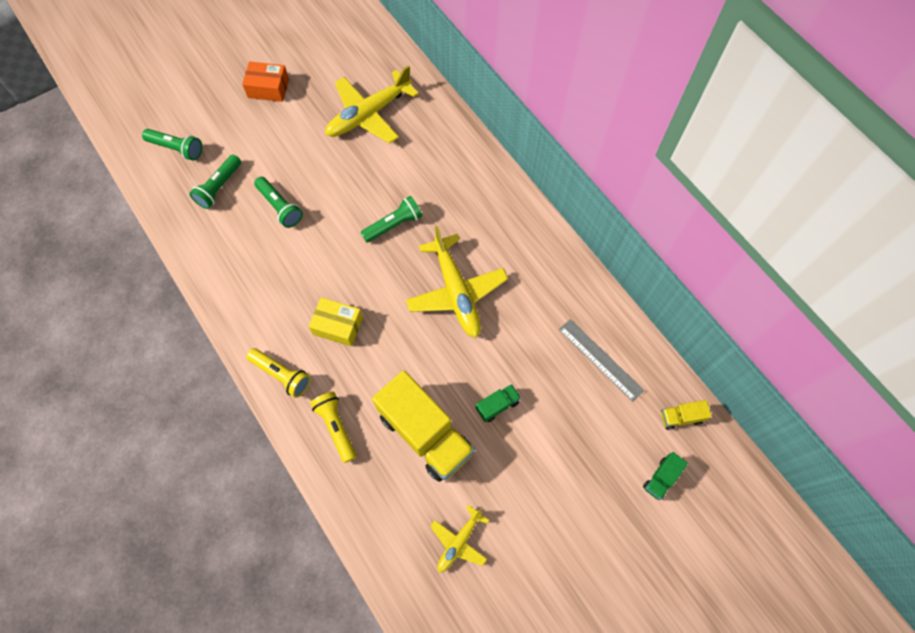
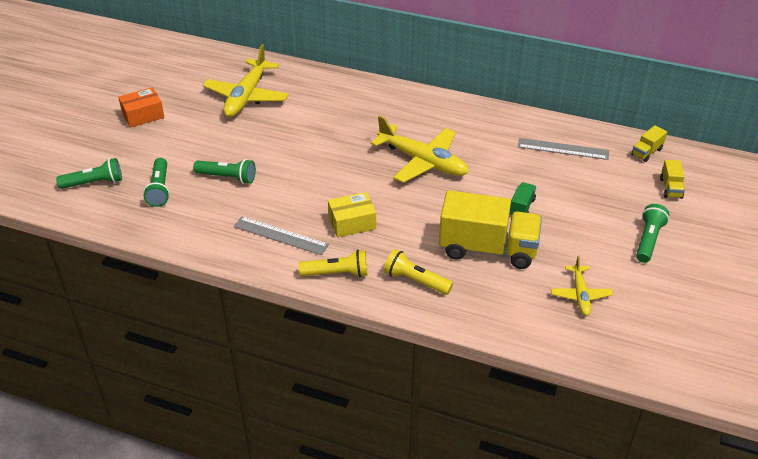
camera: 35 degrees left, 25 degrees down
(271, 302) = (280, 235): none -> grey ruler
(393, 225) = (334, 147): green flashlight -> green flashlight (648, 240)
(661, 478) = (670, 188): green truck -> yellow truck

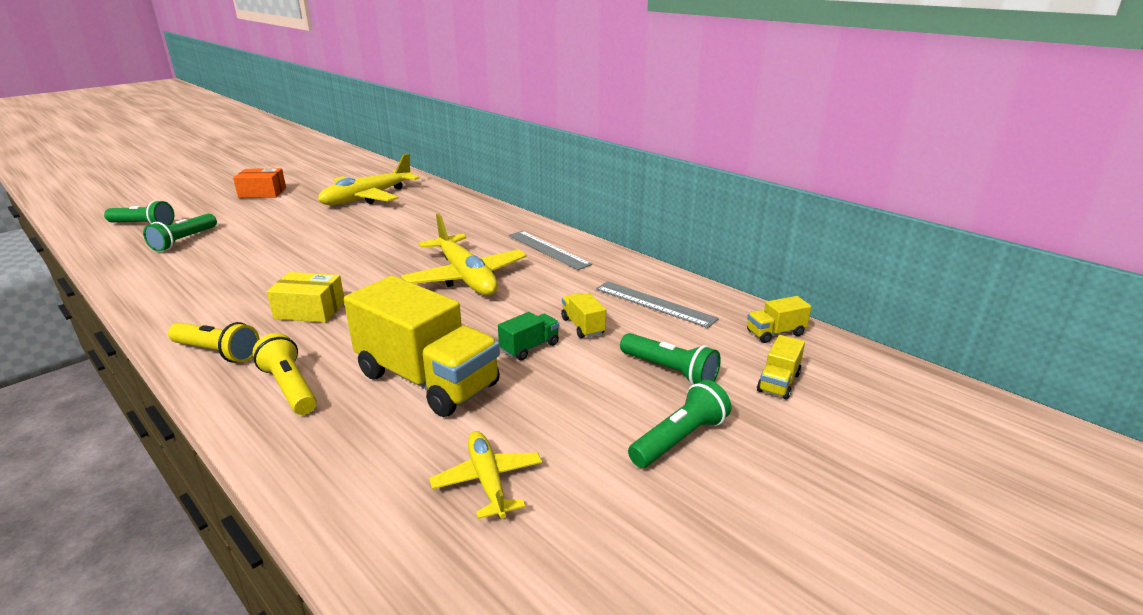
camera: 25 degrees right, 15 degrees down
(227, 177) = (255, 246): green flashlight -> green flashlight (669, 371)
(280, 235) = (222, 302): grey ruler -> grey ruler (548, 249)
(537, 181) = (582, 326): none -> yellow truck
(580, 295) = (488, 481): yellow plane -> yellow plane turned 135 degrees clockwise

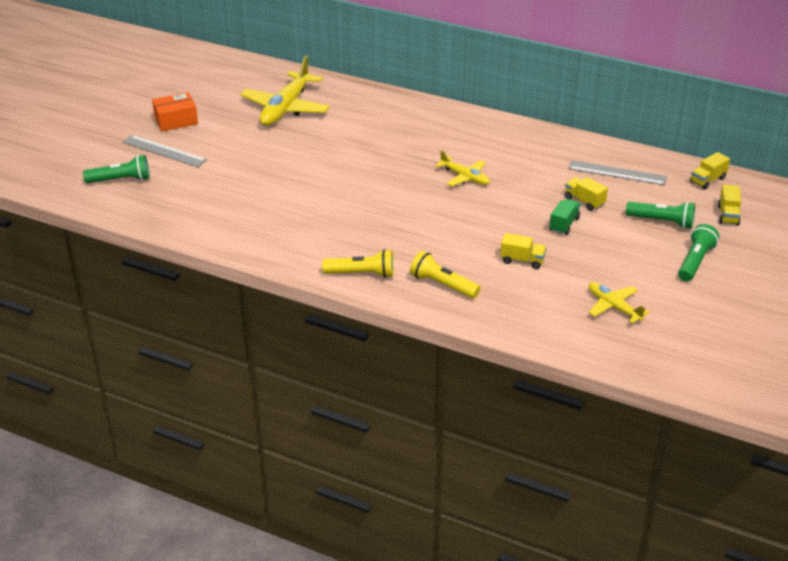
camera: 20 degrees left, 10 degrees up
(184, 241) = (187, 189): green flashlight -> none
(310, 310) = (383, 229): yellow box -> none
(427, 380) = (522, 260): yellow truck -> yellow truck, size x0.43
(466, 277) = (464, 177): yellow plane -> yellow plane, size x0.55
(548, 249) = (501, 138): grey ruler -> grey ruler (164, 151)

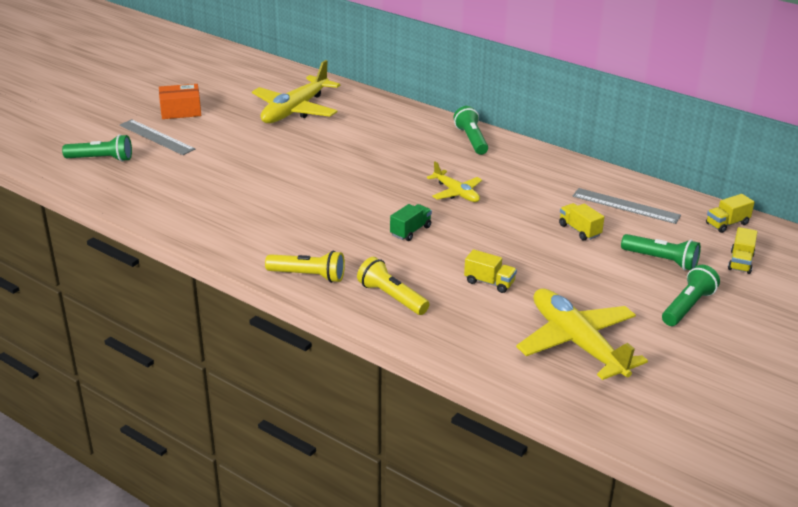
camera: 10 degrees right, 5 degrees down
(461, 122) = (471, 140): none -> green flashlight
(564, 224) = (549, 251): green truck -> green truck (410, 231)
(614, 307) = (577, 343): yellow plane -> yellow plane, size x1.83

